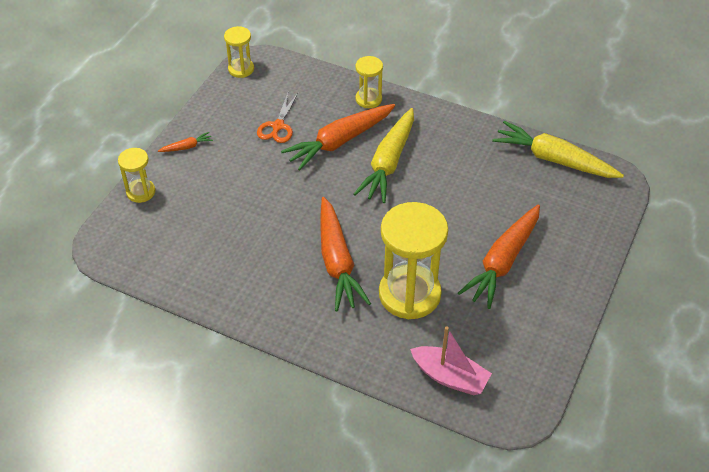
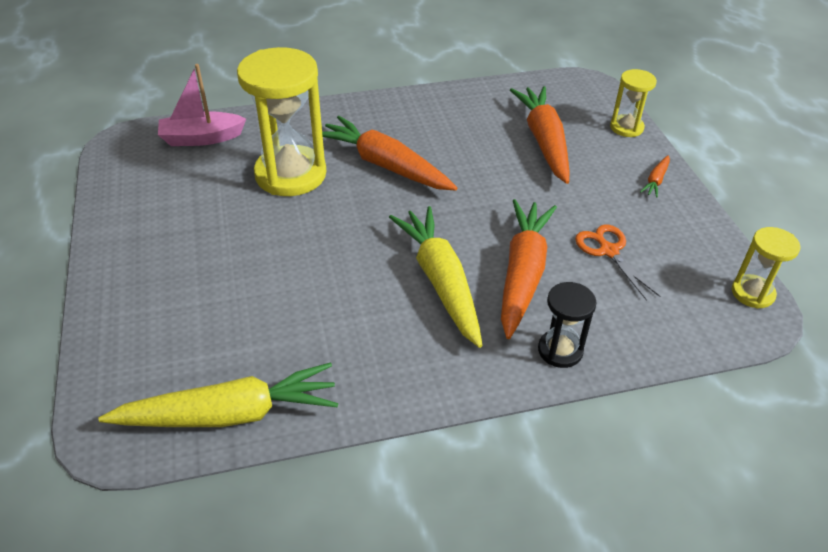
camera: 140 degrees right, 5 degrees down
(368, 99) = (560, 350): yellow hourglass -> black hourglass
(502, 262) = (215, 247): orange carrot -> orange carrot (544, 141)

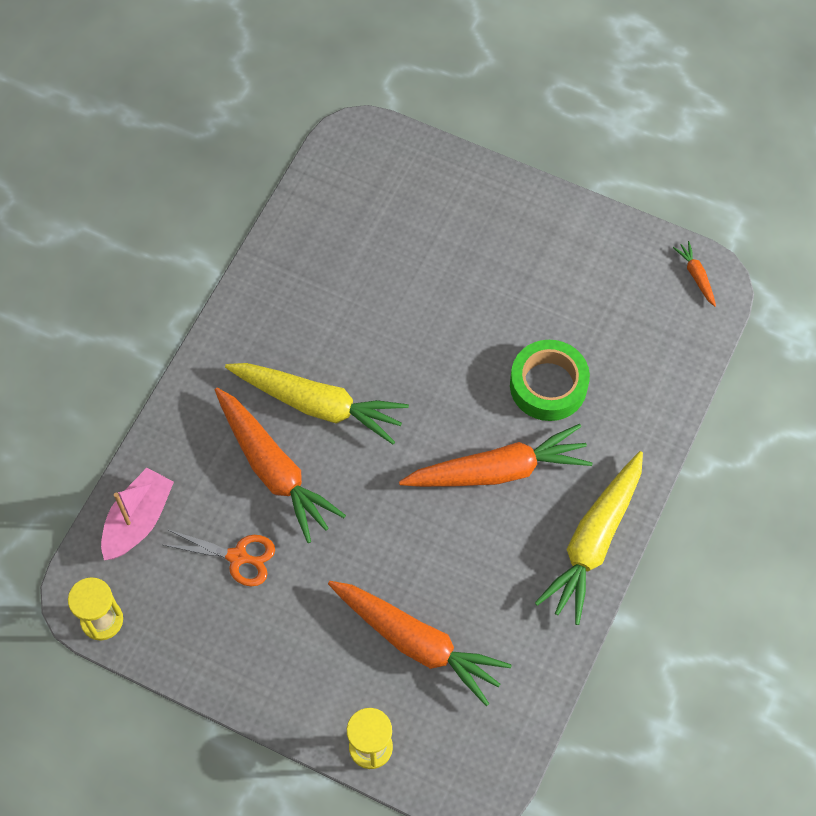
camera: 130 degrees right, 20 degrees up
(202, 138) = (667, 346): pink boat -> pink boat (138, 521)
(230, 414) = (317, 203): yellow carrot -> yellow carrot (593, 542)
(290, 174) = (548, 385): yellow hourglass -> green tape
(560, 350) = (185, 430): black hourglass -> none
(656, 180) = (277, 688): orange carrot -> orange carrot (696, 276)

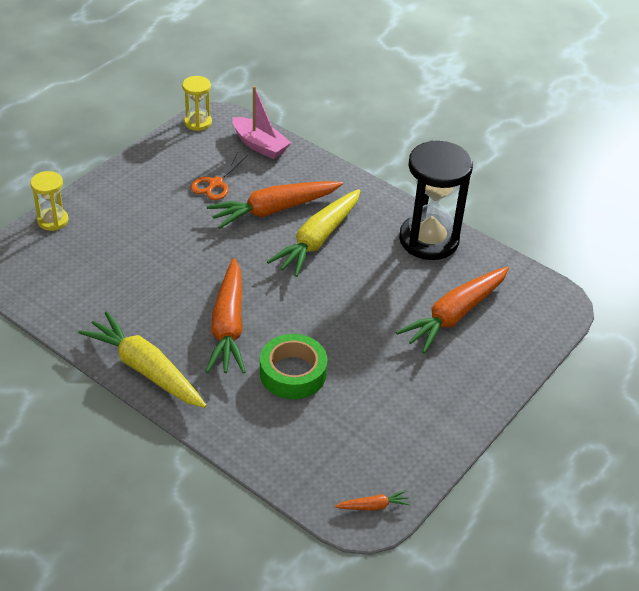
camera: 100 degrees right, 20 degrees down
(284, 281) = (429, 240): none -> black hourglass
(417, 643) = (113, 256): orange carrot -> orange carrot (454, 315)

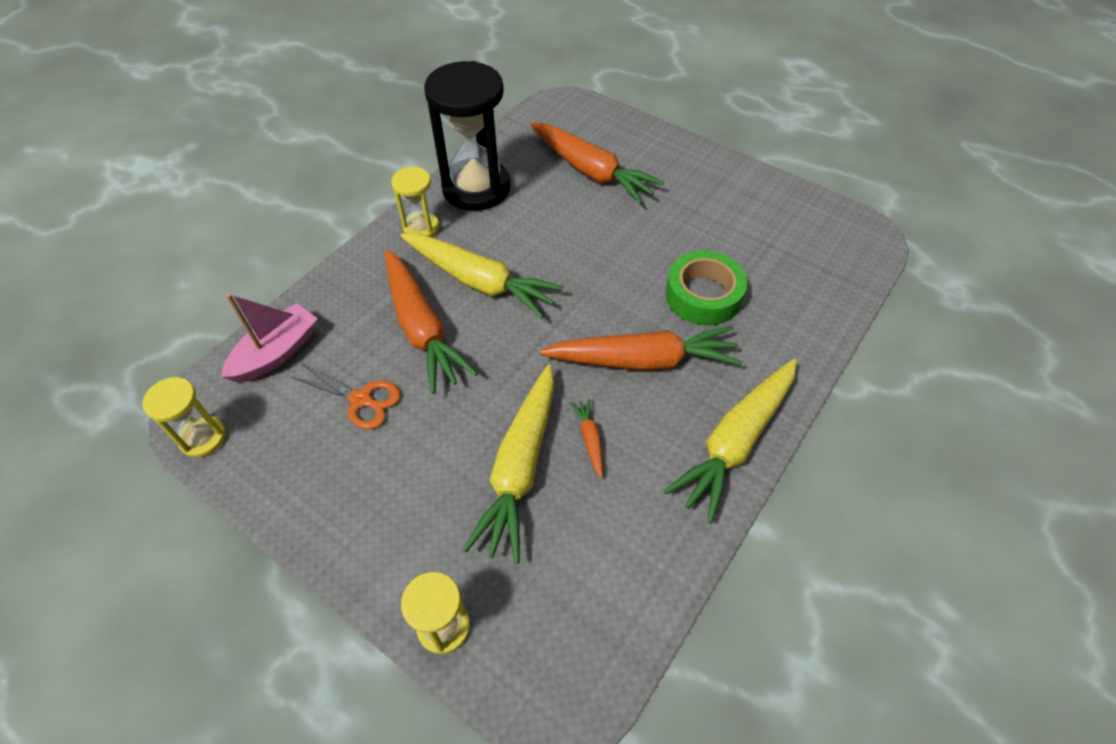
camera: 90 degrees left, 10 degrees up
(148, 255) = (520, 468): none -> yellow carrot
(373, 506) = (853, 229): orange carrot -> orange carrot (590, 439)
(379, 208) = (421, 227): none -> yellow hourglass

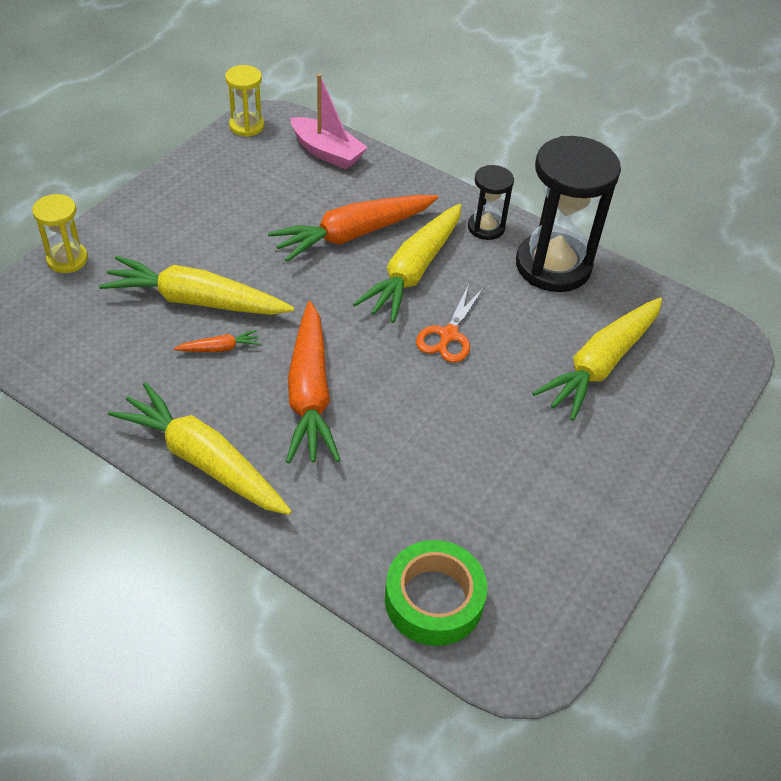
camera: 85 degrees right, 5 degrees down
(361, 399) = (275, 203): orange scissors -> orange scissors (448, 335)
(421, 227) = (486, 227): yellow hourglass -> black hourglass
(591, 172) = (600, 365): orange carrot -> yellow carrot
(703, 295) = (401, 455): green tape -> green tape (434, 599)

